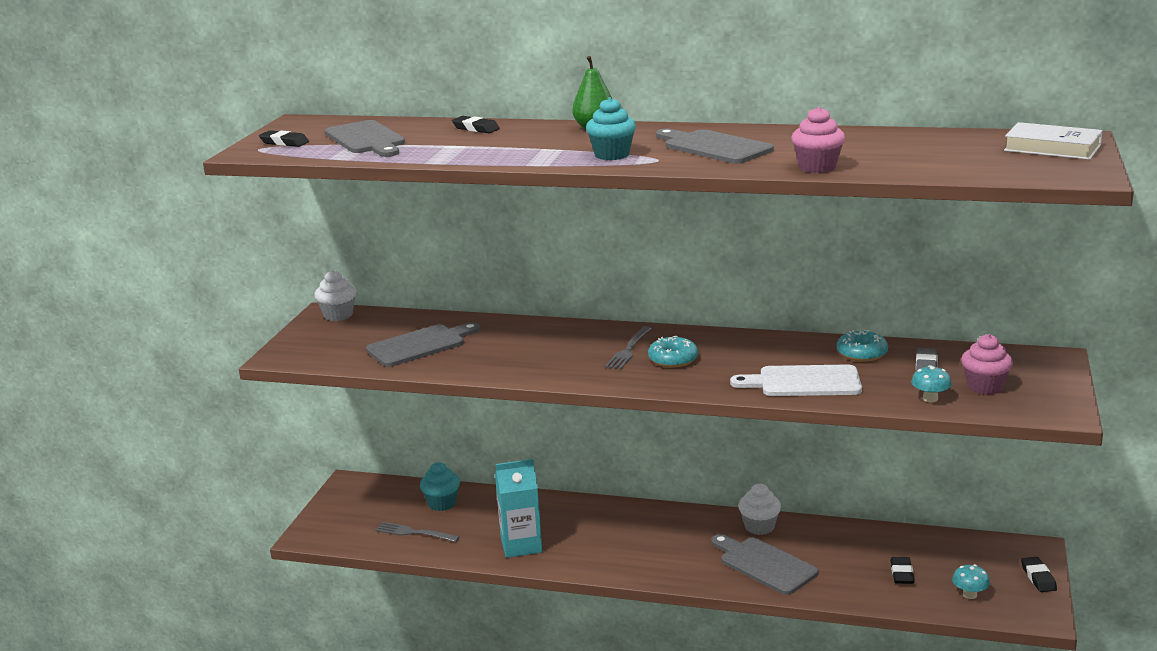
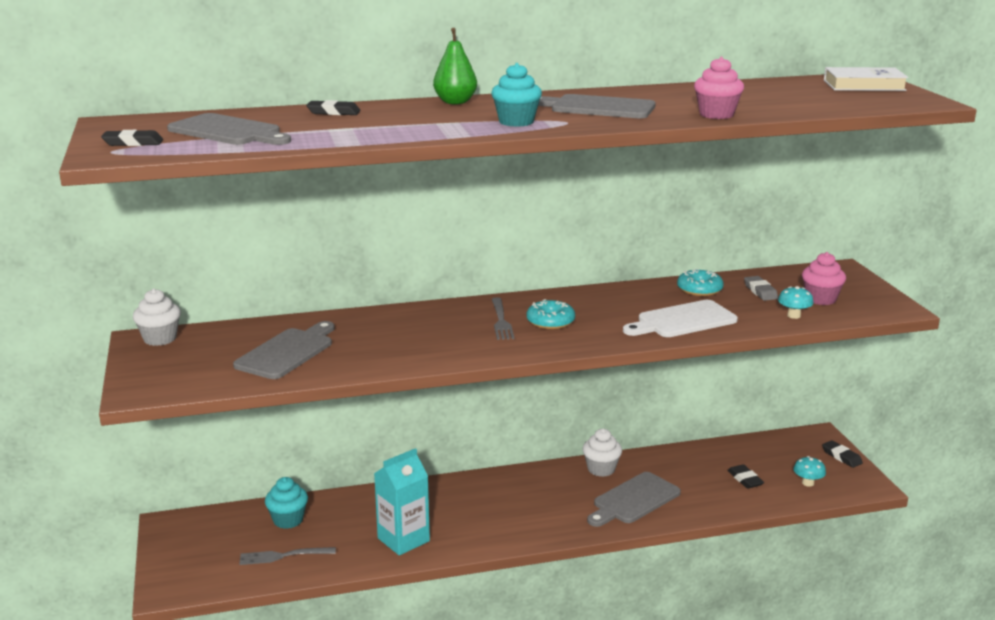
camera: 30 degrees left, 0 degrees up
(764, 564) = (633, 500): grey cutting board -> grey cutting board turned 60 degrees counterclockwise

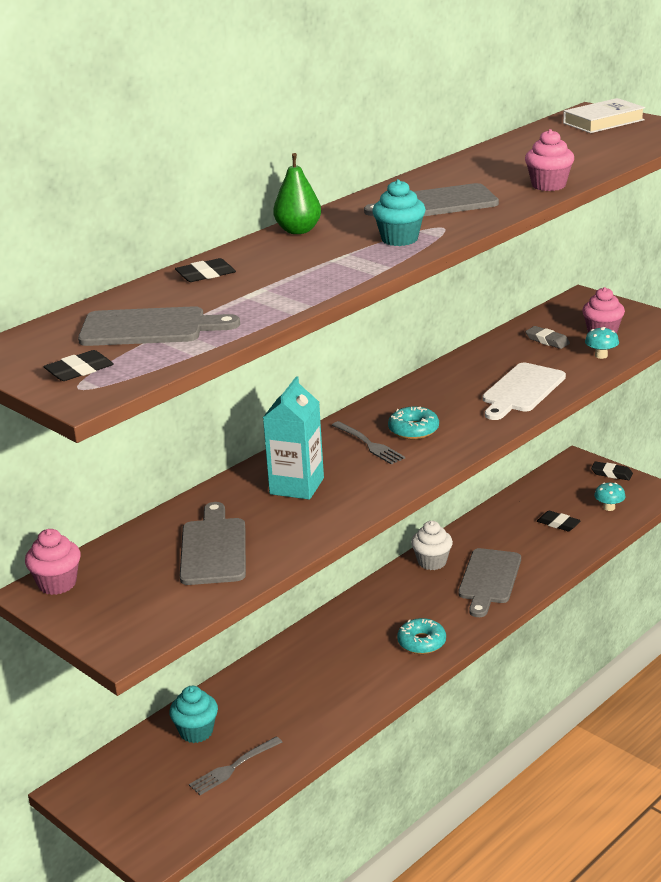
camera: 30 degrees left, 5 degrees up
(160, 339) = (57, 584): white cupcake -> pink cupcake
(403, 540) = (329, 701): turquoise carton -> turquoise carton (297, 486)
(699, 289) = (496, 355): turquoise donut -> turquoise donut (421, 642)

